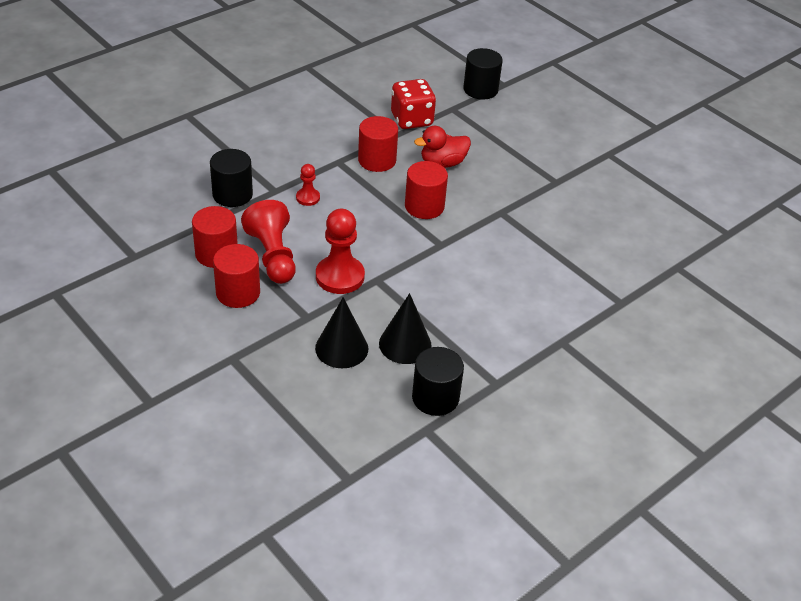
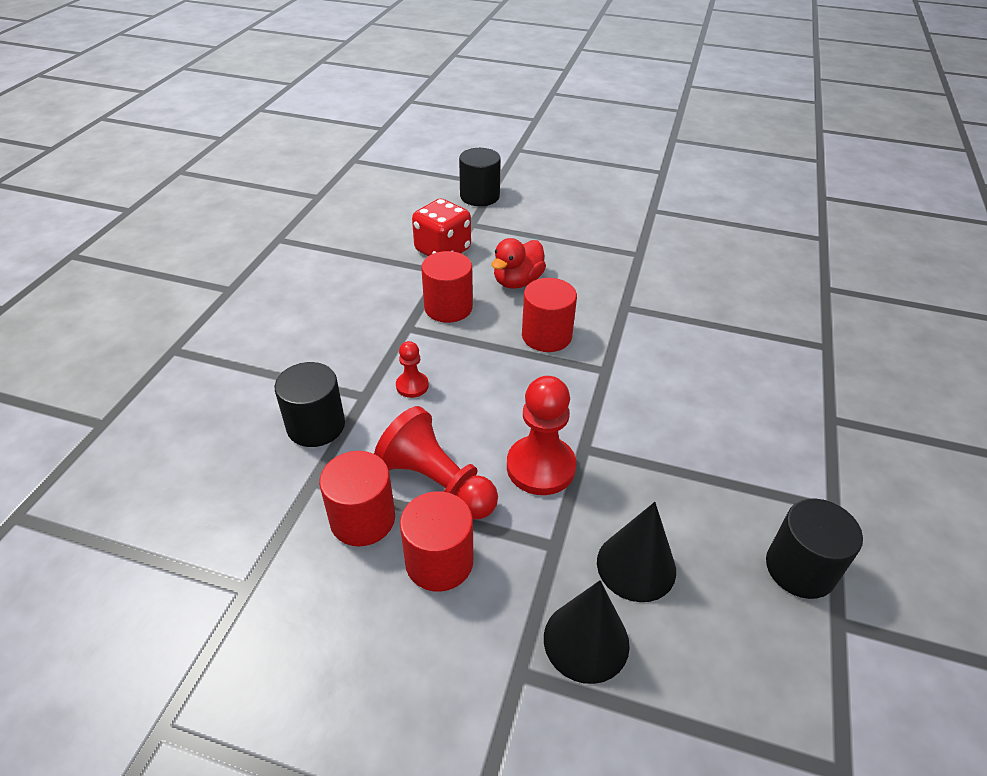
camera: 30 degrees left, 0 degrees up
(405, 344) = (696, 515): black cone -> black cone (586, 641)

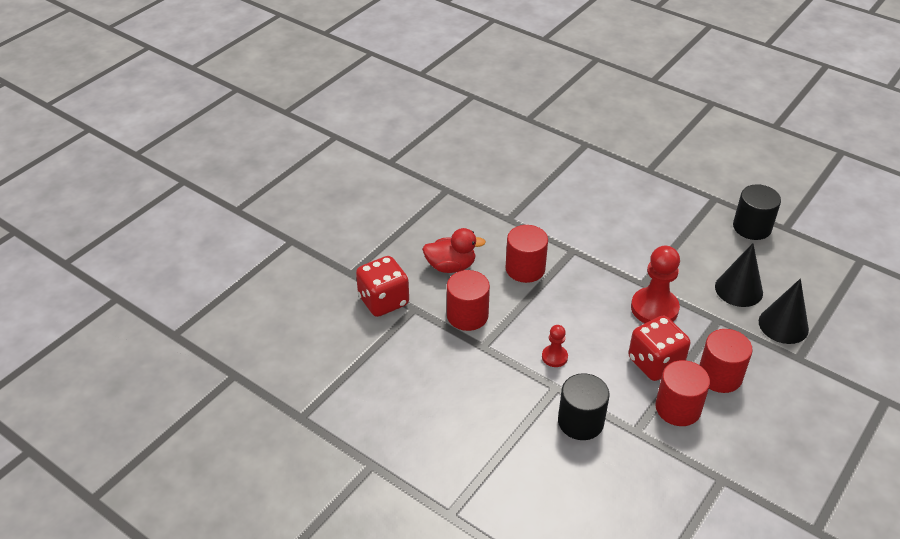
camera: 70 degrees left, 0 degrees up
(437, 483) = (655, 363): red pawn -> red dice
(479, 196) = (307, 256): black cylinder -> none
(517, 281) = (451, 266): red duck -> red duck turned 60 degrees counterclockwise

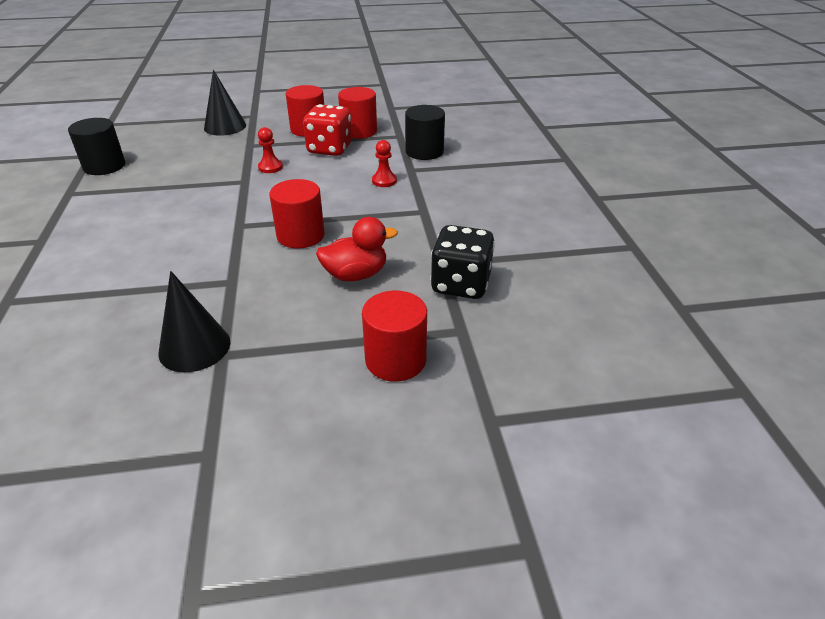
camera: 135 degrees left, 5 degrees down
(383, 301) = (461, 284): red dice -> black dice
(451, 266) = (355, 275): red duck -> red duck turned 120 degrees clockwise
(467, 315) = (403, 233): red cylinder -> red cylinder (395, 360)
(654, 308) = (270, 167): red pawn -> red pawn, size x0.52
(738, 289) = (202, 148): black cone -> black cone (194, 347)

